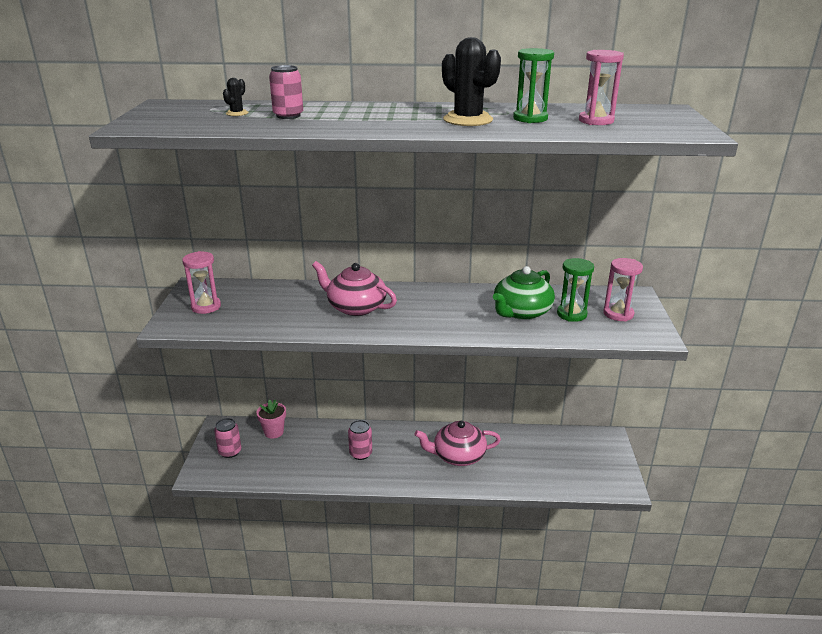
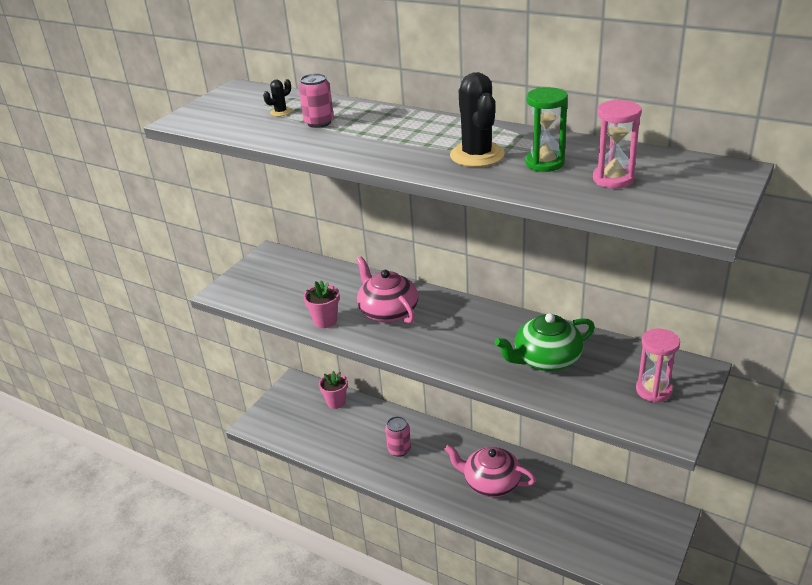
camera: 30 degrees right, 5 degrees up
(206, 307) = (263, 279): pink hourglass -> none
(230, 451) = (289, 410): pink can -> none
(301, 326) = (325, 321): none -> pink flower pot
(571, 314) = (599, 376): green hourglass -> none

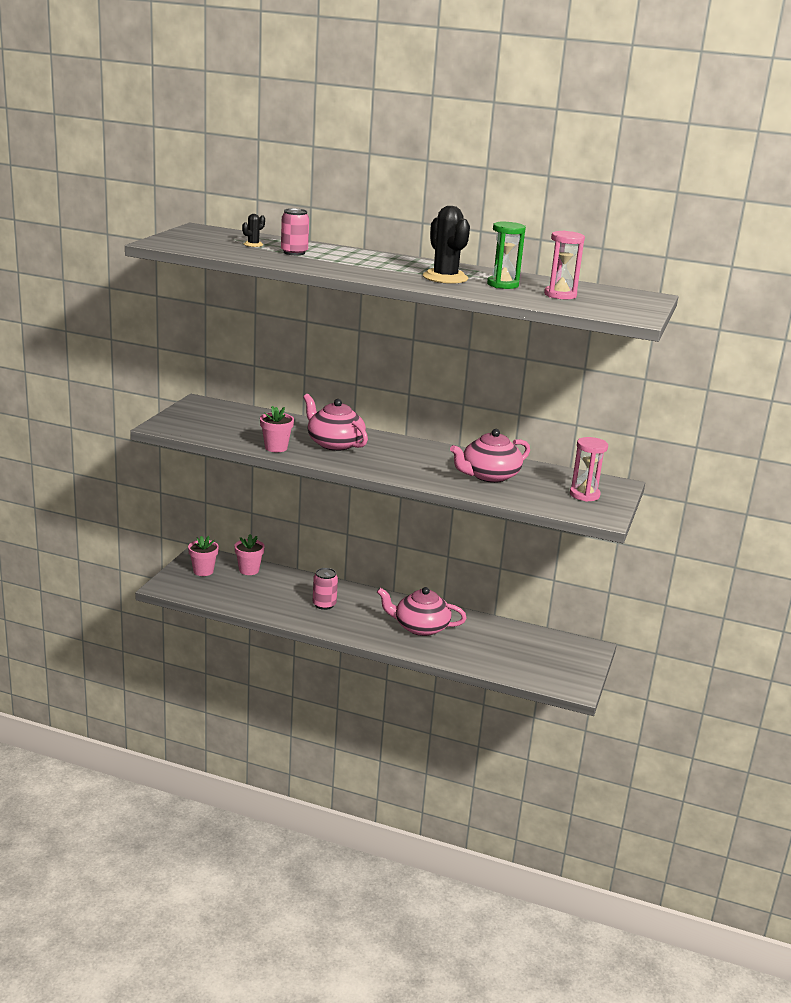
camera: 15 degrees left, 10 degrees down
(293, 404) = (203, 571): none -> pink flower pot
(546, 359) = (489, 476): green teapot -> pink teapot

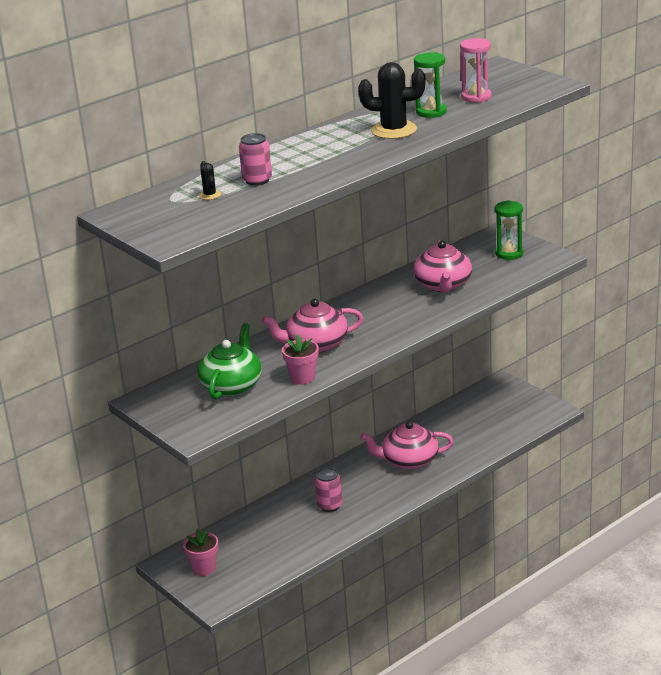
camera: 55 degrees left, 5 degrees up
(244, 426) = (232, 385): none -> green teapot
(249, 570) = (226, 537): pink flower pot -> none
(420, 627) = (409, 461): pink teapot -> pink teapot turned 45 degrees clockwise
(584, 495) = (509, 253): pink hourglass -> green hourglass

